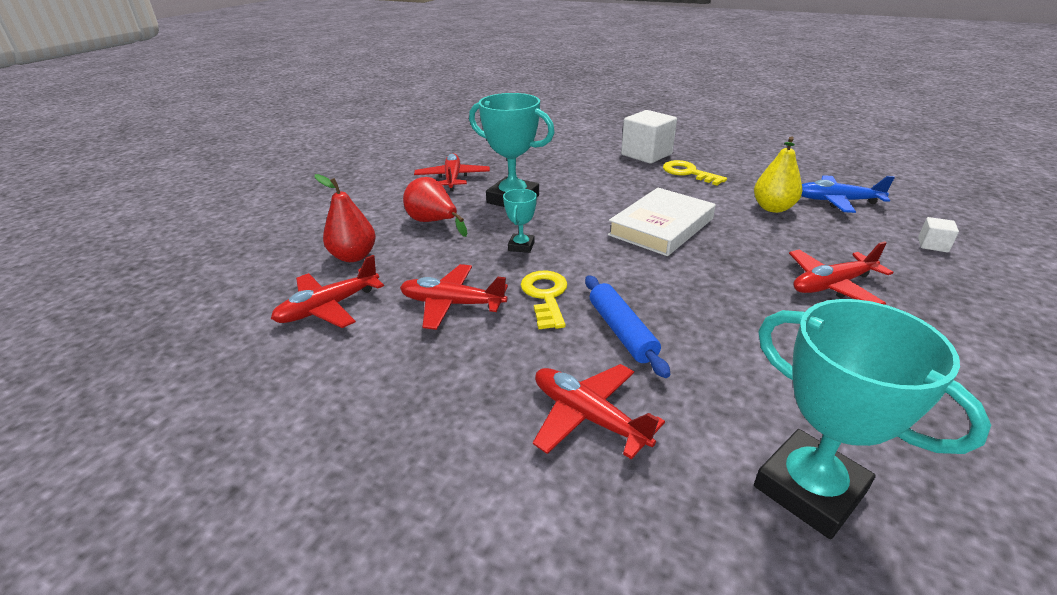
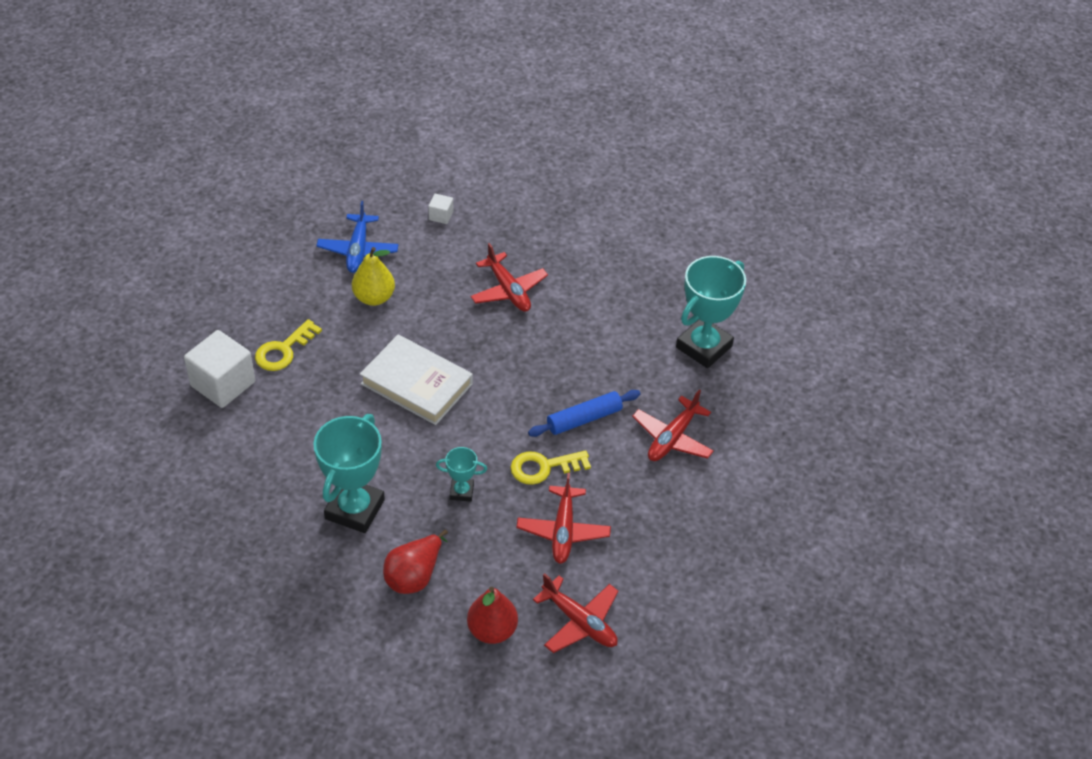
camera: 100 degrees left, 15 degrees up
(453, 179) = (293, 579): red plane -> none

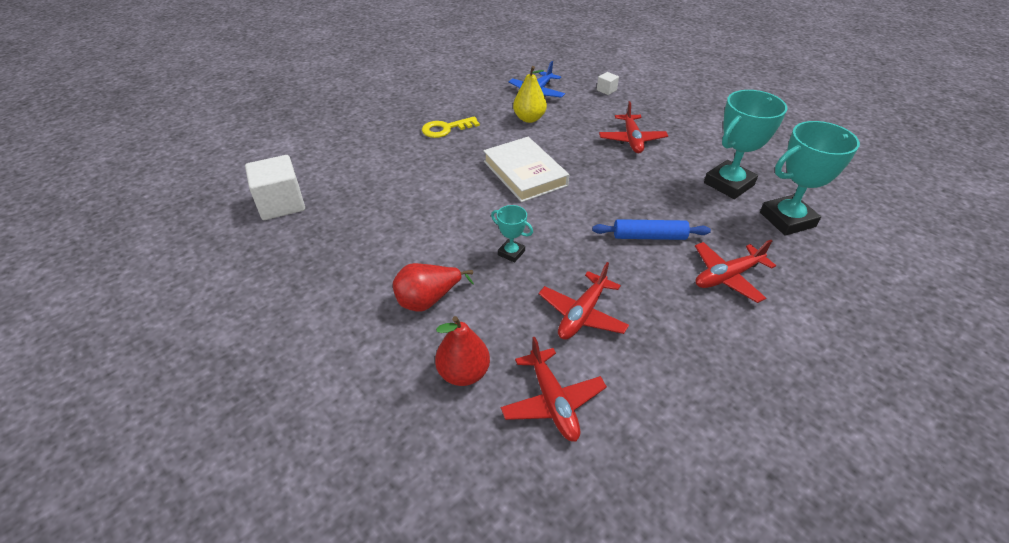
camera: 30 degrees right, 5 degrees down
(223, 384) = (391, 135): white cube -> white cube (281, 204)
(355, 509) = (418, 235): turquoise trophy -> turquoise trophy (728, 184)
(544, 467) = (593, 259): yellow key -> none

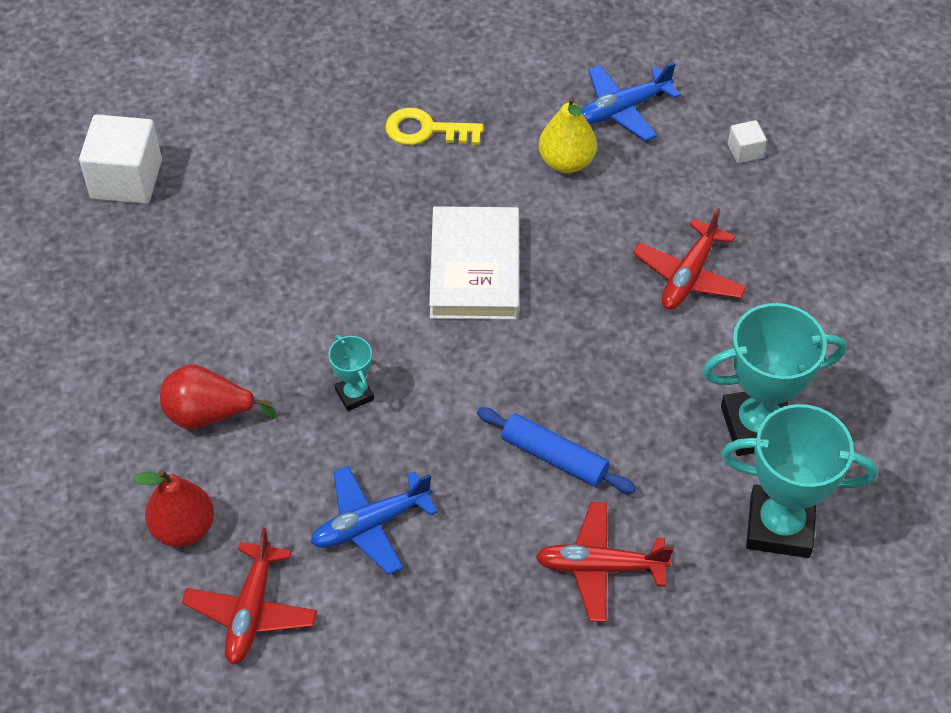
camera: 30 degrees right, 10 degrees up
(582, 314) = (370, 524): red plane -> blue plane

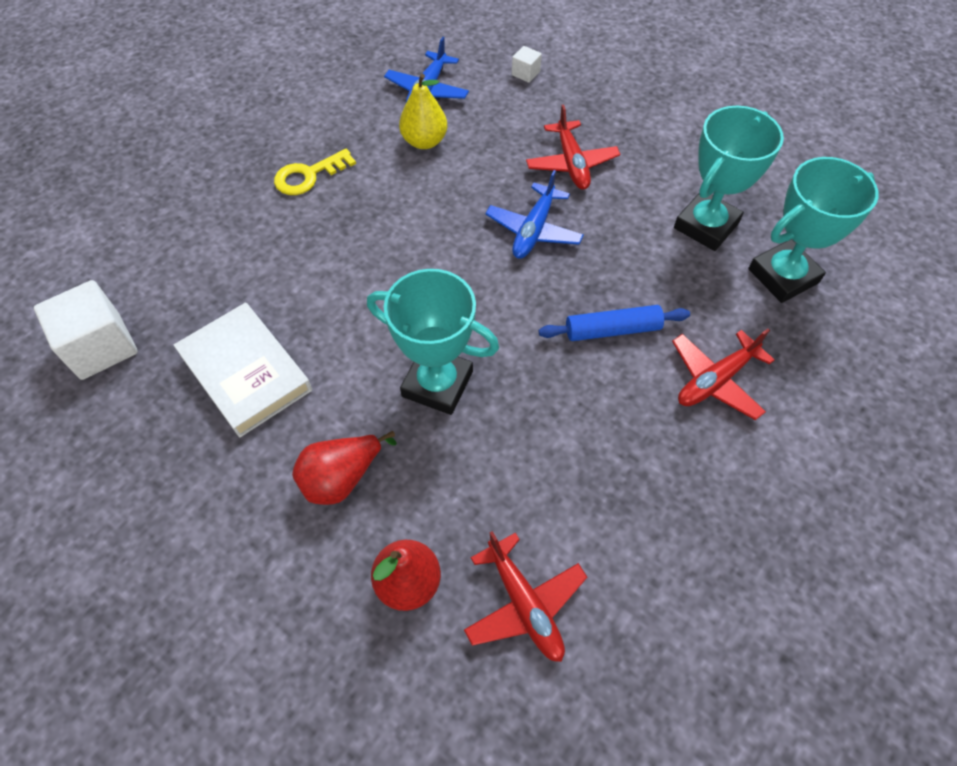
camera: 40 degrees left, 5 degrees up
(354, 395) = (437, 384): turquoise trophy -> turquoise trophy, size x2.03
(370, 524) = (542, 468): blue plane -> blue plane (533, 230)
(475, 269) = (434, 243): white book -> white book (246, 372)

